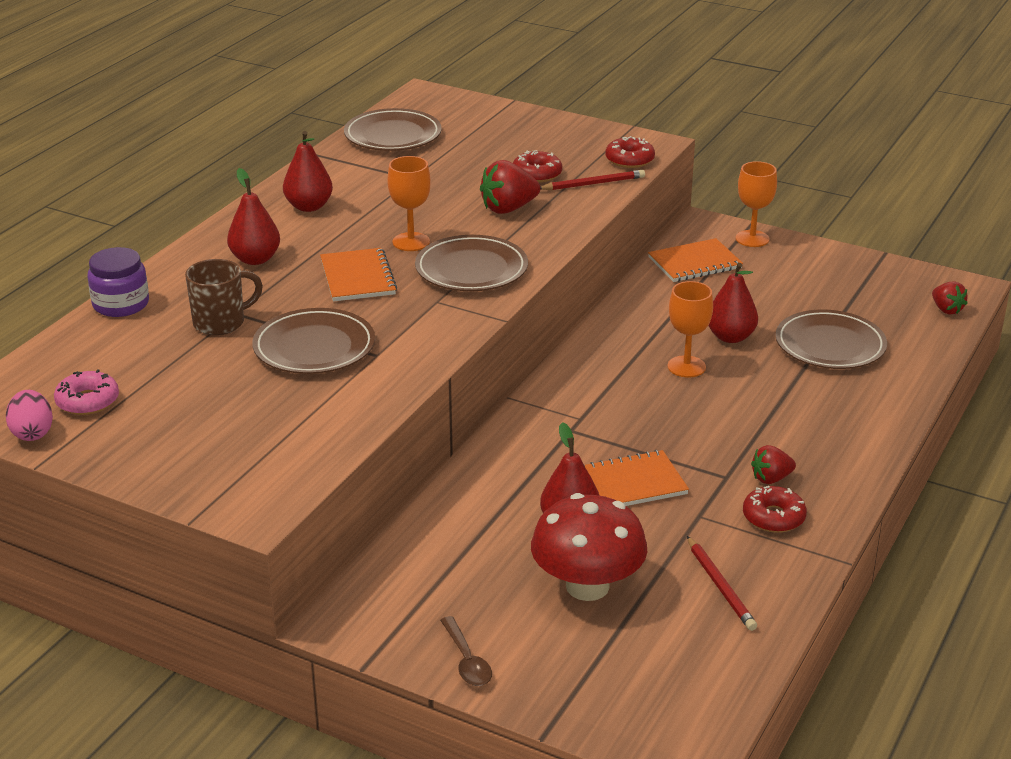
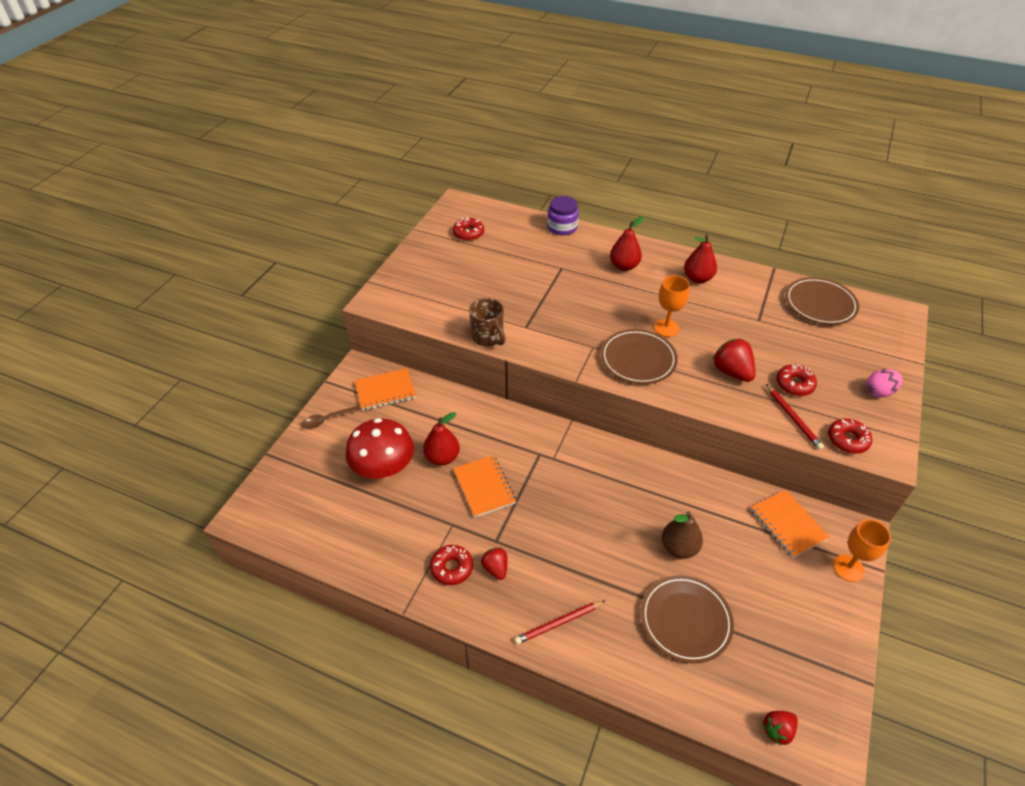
camera: 85 degrees right, 15 degrees up
(32, 433) = (440, 222): pink egg -> pink egg (879, 392)
(87, 401) = (468, 233): pink donut -> red donut
(221, 323) = (550, 264): brown mug -> brown mug (488, 337)
(314, 347) = (530, 301): brown plate -> none
(357, 277) = (613, 309): orange notebook -> orange notebook (385, 390)
(686, 367) = (629, 518): orange goblet -> none
(720, 586) = (381, 535): red pencil -> red pencil (559, 623)
(730, 337) = (679, 547): red pear -> brown pear

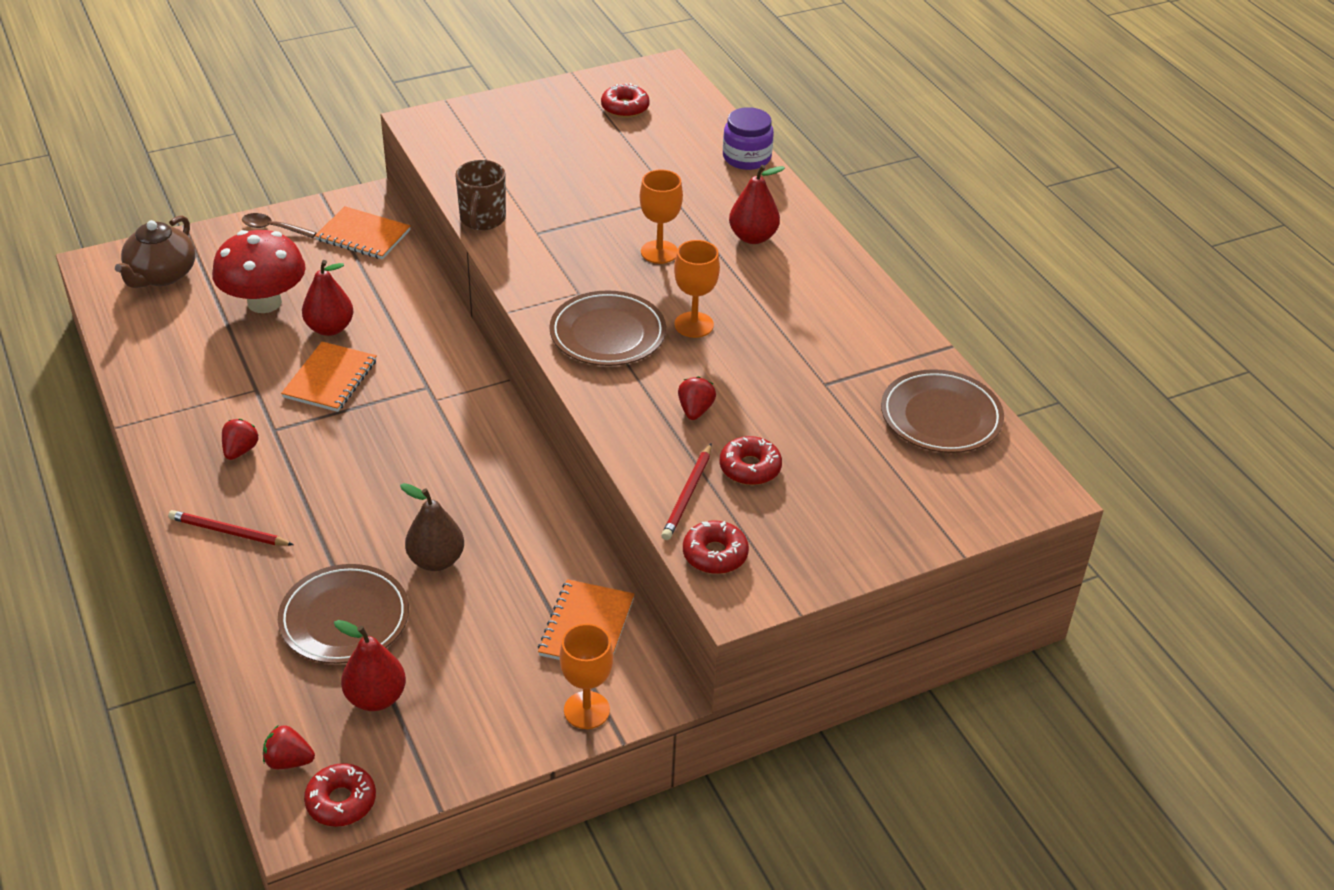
camera: 40 degrees right, 5 degrees down
(296, 495) = (161, 275): none -> brown teapot
(452, 568) = (204, 423): red donut -> red donut (341, 801)
(596, 300) = (659, 252): none -> orange goblet
(697, 278) = (824, 300): red pear -> red pear (376, 697)
(731, 372) = (695, 410): red strawberry -> red strawberry, size x0.62
(879, 392) = (845, 542): pink egg -> none

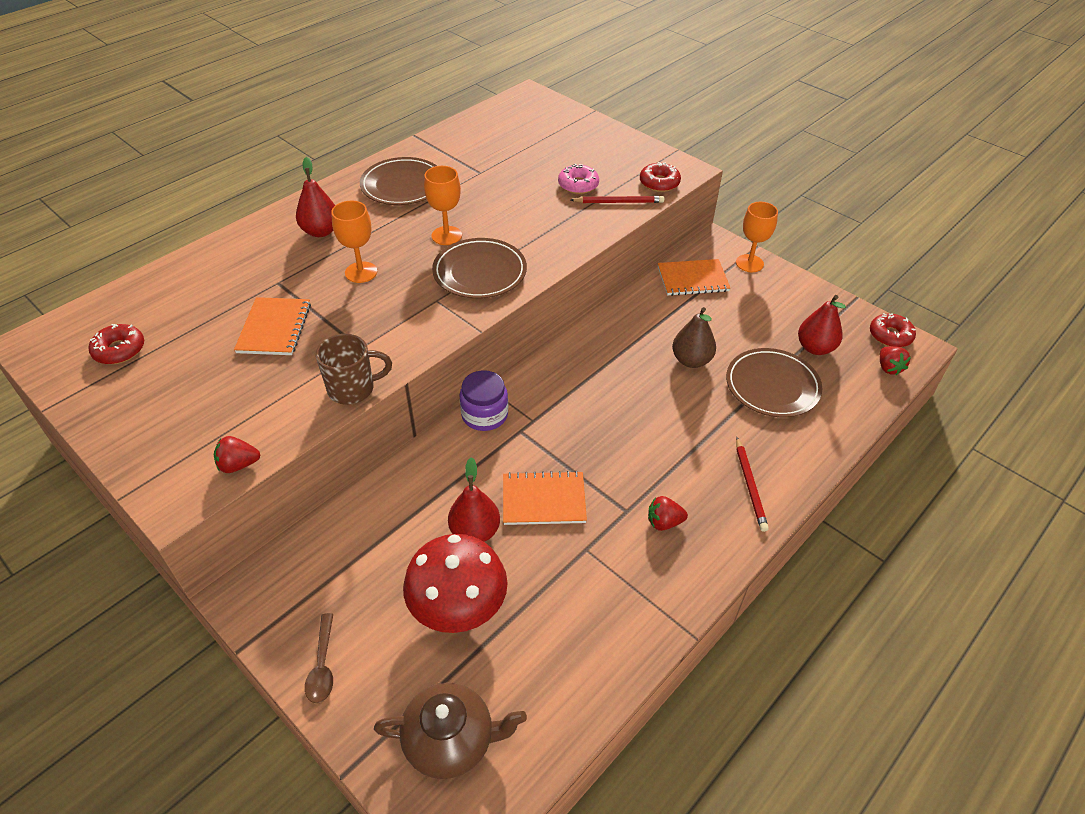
camera: 110 degrees left, 5 degrees up
(363, 235) = (312, 570): orange notebook -> orange notebook (274, 328)
(695, 410) = (539, 216): red strawberry -> red strawberry (238, 465)
(746, 157) = (199, 257): purple jar -> purple jar (484, 415)
(750, 468) = (578, 185): red donut -> pink donut
(941, 417) = (485, 130): brown plate -> brown plate (402, 185)

